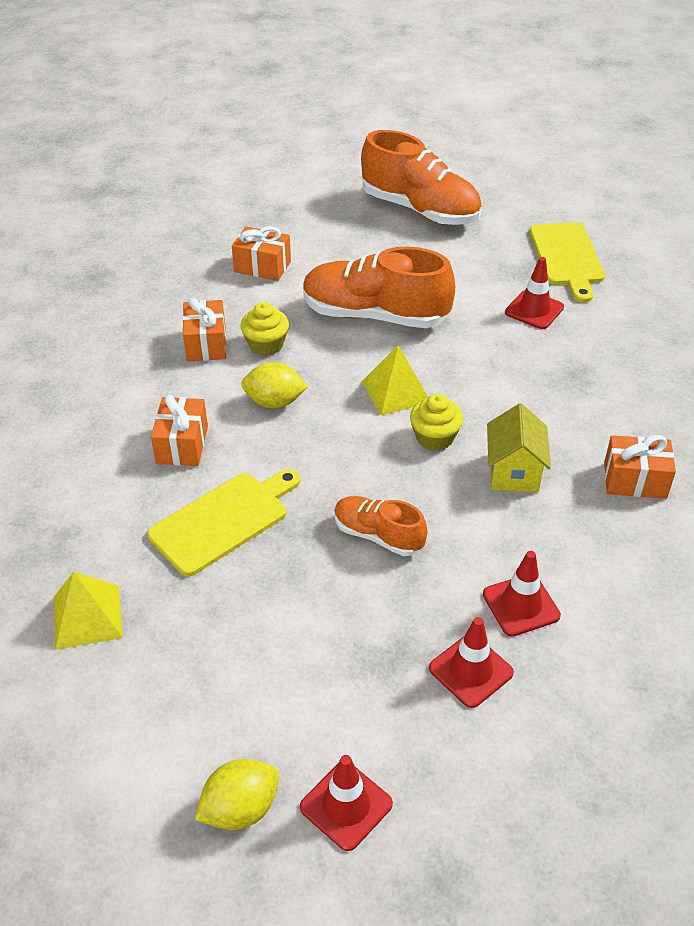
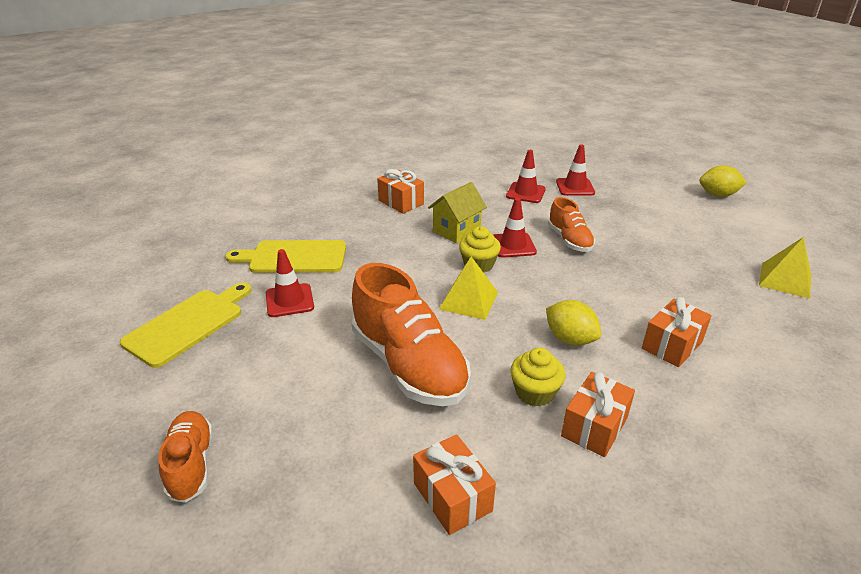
camera: 140 degrees left, 10 degrees down
(224, 520) = (665, 286): yellow cutting board -> yellow cutting board (293, 257)
(346, 805) = (668, 181): red traffic cone -> red traffic cone (513, 245)
(420, 210) = (191, 464): orange shoe -> orange shoe, size x0.54

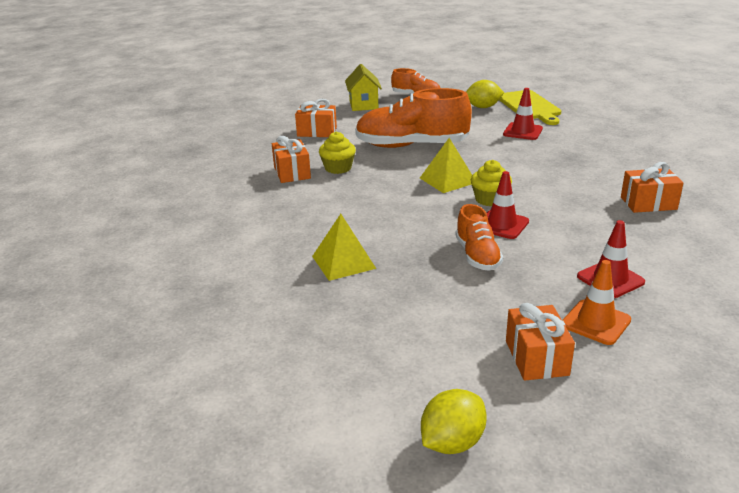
camera: 130 degrees right, 5 degrees down
(293, 257) = (582, 142): yellow cutting board -> none
(456, 231) = (559, 210): yellow house -> yellow house (363, 105)
(569, 240) = (477, 256): orange shoe -> orange shoe turned 120 degrees counterclockwise
(570, 339) = (359, 196): yellow lemon -> yellow lemon (483, 107)
(575, 187) = (596, 322): red traffic cone -> orange traffic cone
(672, 345) = (297, 226): orange gift -> orange gift (536, 358)
(785, 280) = (259, 335): yellow pyramid -> yellow pyramid (343, 262)

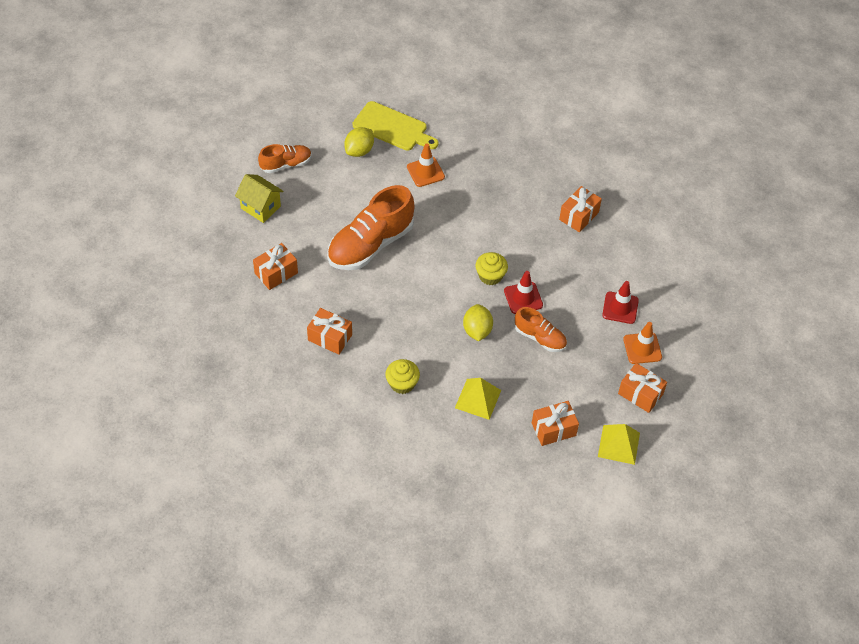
camera: 50 degrees left, 25 degrees up
(338, 168) = (354, 309): yellow cupcake -> yellow cupcake (402, 383)
(381, 325) = (553, 429): none -> orange gift
(447, 180) = (442, 272): yellow pyramid -> yellow pyramid (619, 444)
(452, 442) = (656, 470): yellow lemon -> yellow lemon (477, 330)
(522, 132) = (425, 172): red traffic cone -> orange traffic cone

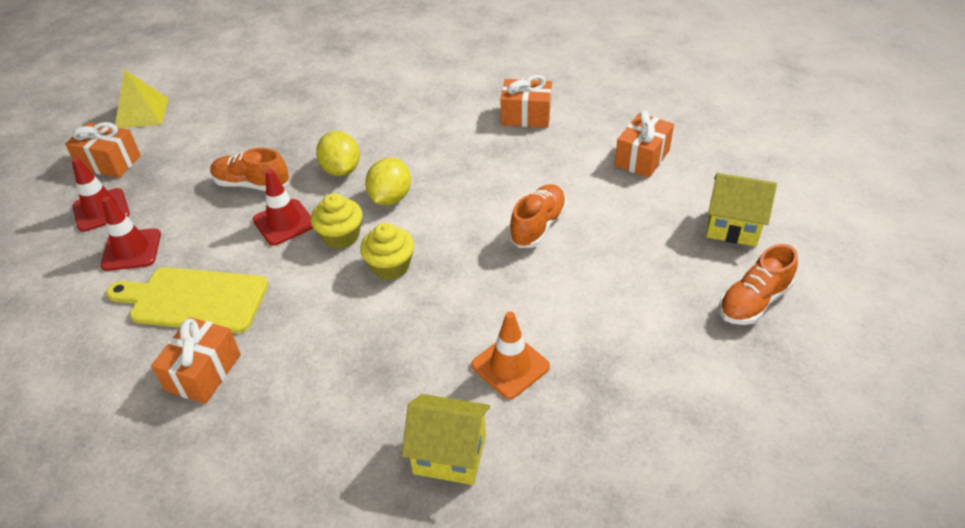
camera: 165 degrees right, 10 degrees down
(359, 151) = (651, 367): yellow lemon -> yellow lemon (390, 198)
(370, 244) = (538, 226): orange shoe -> orange shoe, size x0.54
(392, 128) = (619, 438): yellow cutting board -> yellow cutting board (194, 299)
(402, 383) = (416, 100): yellow cupcake -> yellow cupcake (390, 266)
(470, 144) = (449, 455): none -> yellow house
(478, 399) = (320, 109): yellow pyramid -> none
(553, 429) = (223, 107): orange gift -> none
(642, 348) = (101, 210): orange traffic cone -> red traffic cone

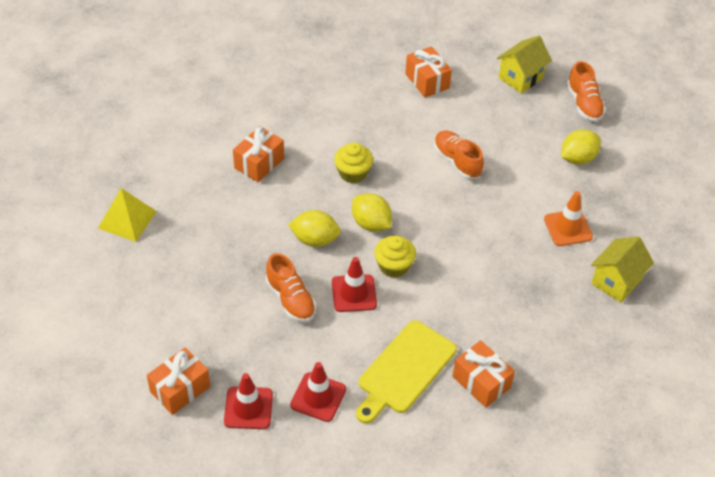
camera: 65 degrees left, 5 degrees up
(142, 113) = (116, 349): yellow pyramid -> yellow pyramid (127, 219)
(252, 184) = (290, 299): orange shoe -> orange shoe turned 75 degrees counterclockwise
(390, 266) = (444, 250): yellow cupcake -> yellow cupcake (353, 173)
(526, 116) = (333, 113): orange gift -> orange gift (259, 163)
(645, 331) = (577, 158): none -> yellow lemon

